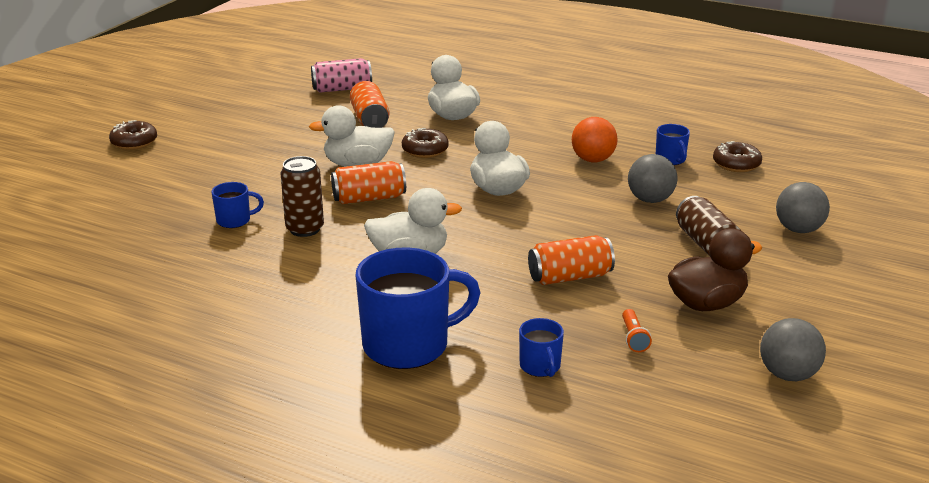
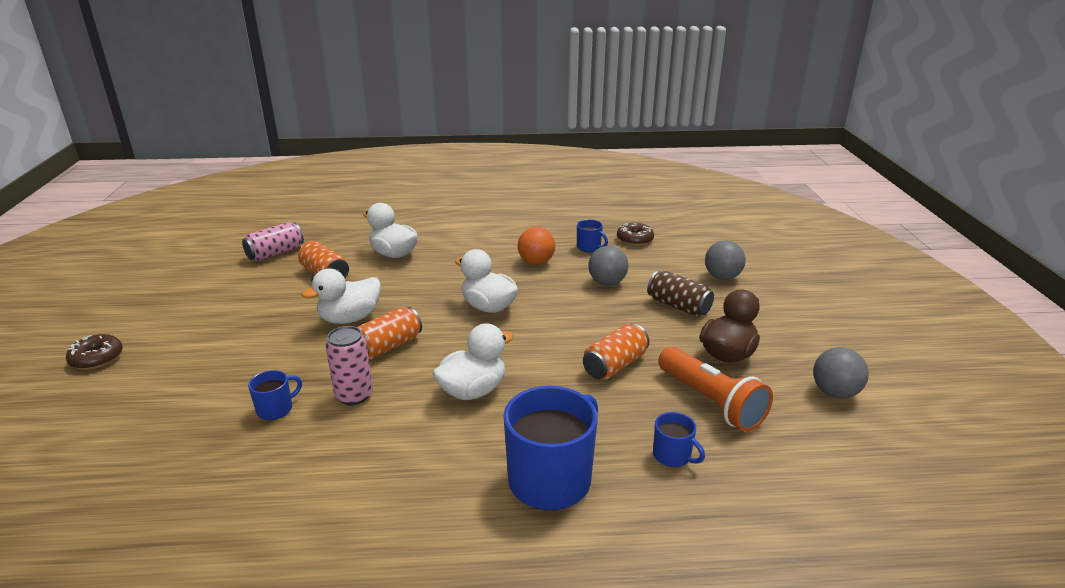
camera: 30 degrees left, 0 degrees up
(305, 229) = (354, 395): brown can -> pink can
(425, 150) = (398, 289): brown donut -> none
(633, 338) = (711, 402): orange flashlight -> orange flashlight, size x2.40

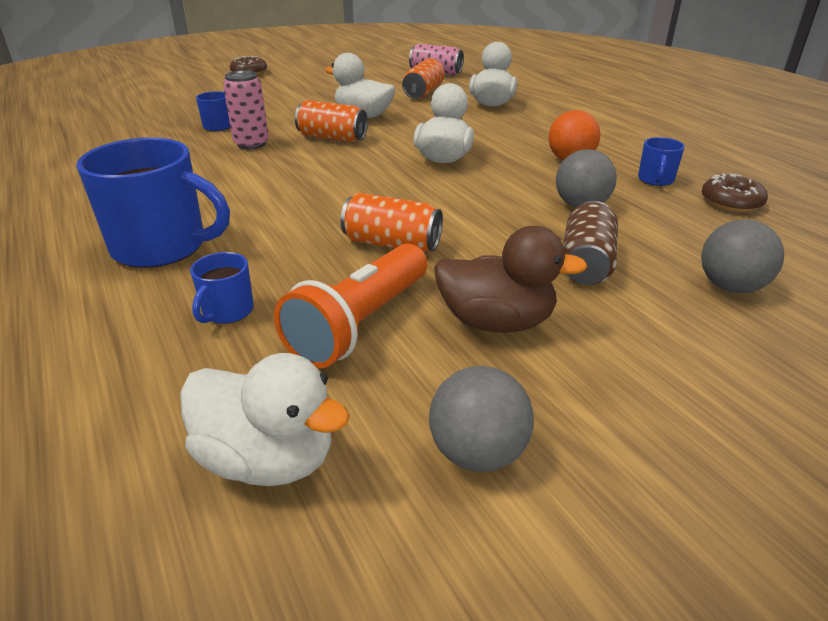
camera: 65 degrees right, 5 degrees up
(473, 391) = (288, 184): white duck -> white duck (268, 459)

